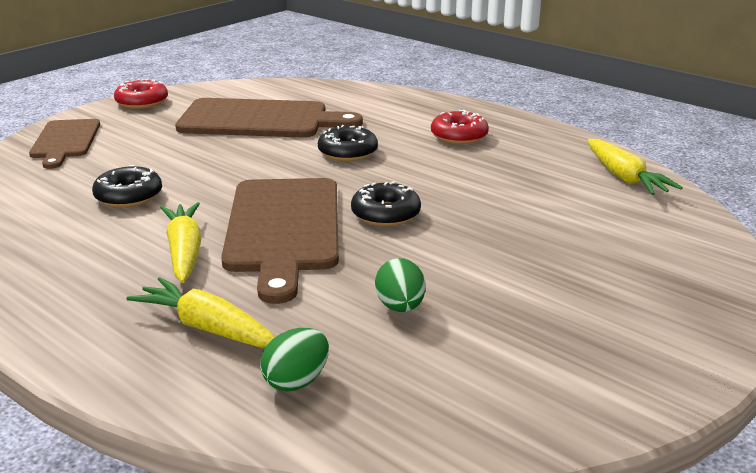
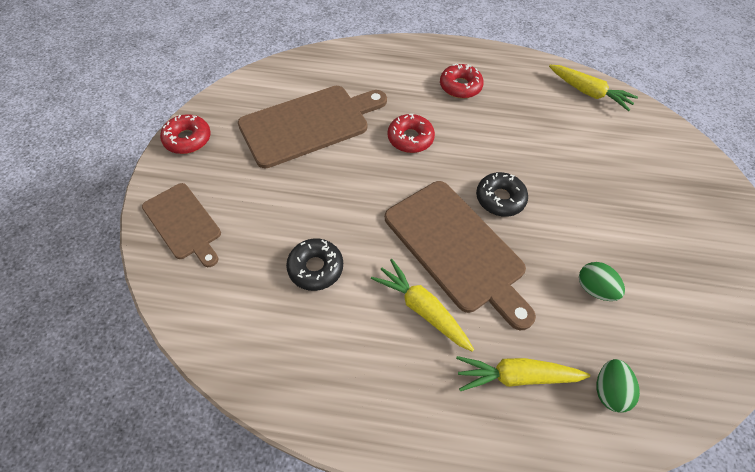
camera: 35 degrees left, 30 degrees up
(347, 152) = (410, 138): black donut -> red donut

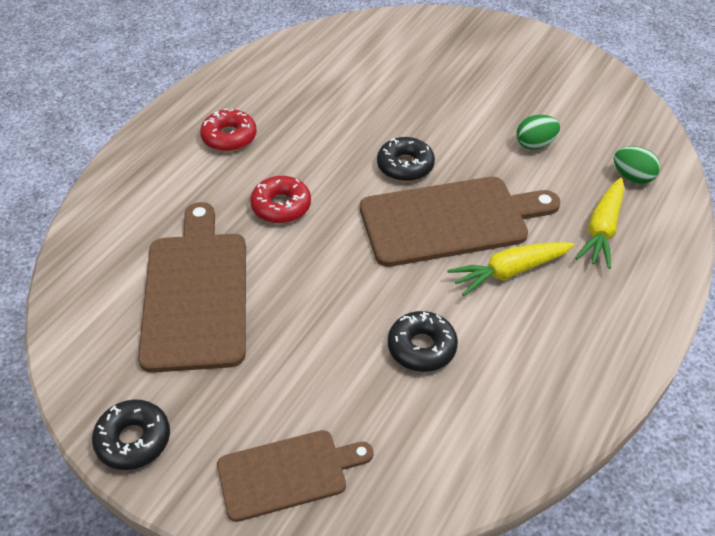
camera: 65 degrees left, 10 degrees down
(188, 139) = (133, 440): red donut -> black donut
(588, 92) = (305, 49): yellow carrot -> none

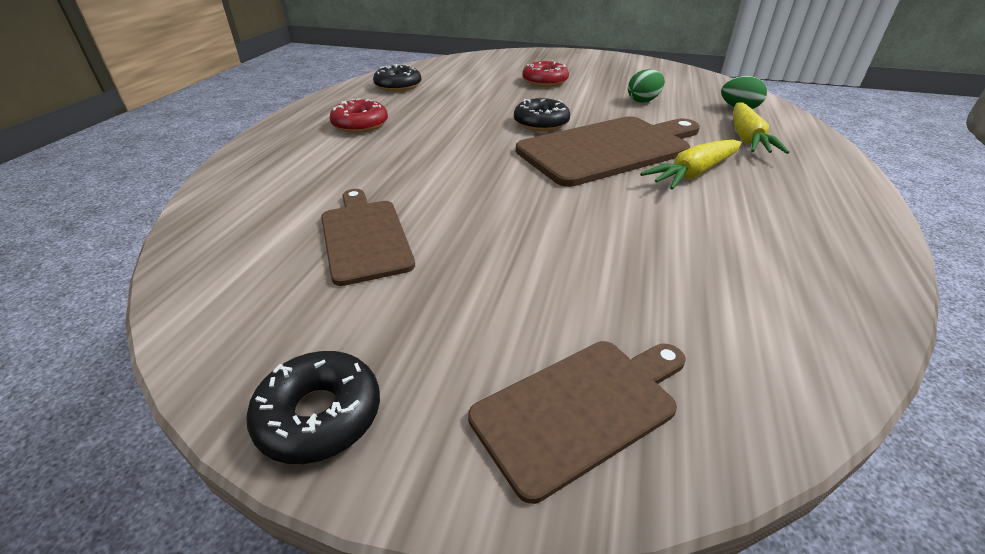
camera: 15 degrees left, 10 degrees down
(195, 293) = (364, 237): brown cutting board -> brown cutting board, size x0.61
(281, 206) = (435, 160): red donut -> red donut (545, 81)
(421, 347) = (656, 241): black donut -> black donut (398, 86)

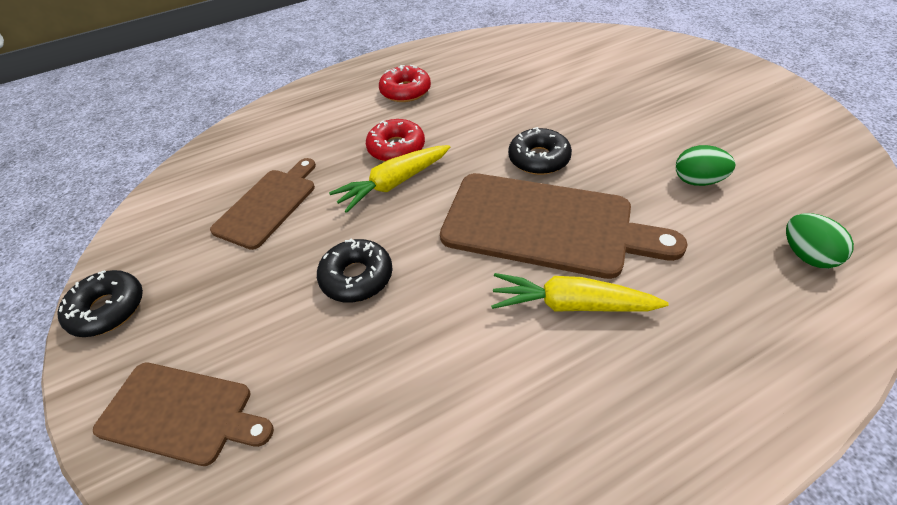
camera: 50 degrees right, 10 degrees up
(398, 86) = (493, 54): black donut -> black donut (357, 277)
(545, 81) = (634, 102): red donut -> red donut (396, 148)
(747, 138) = (724, 302): yellow carrot -> yellow carrot (394, 184)

